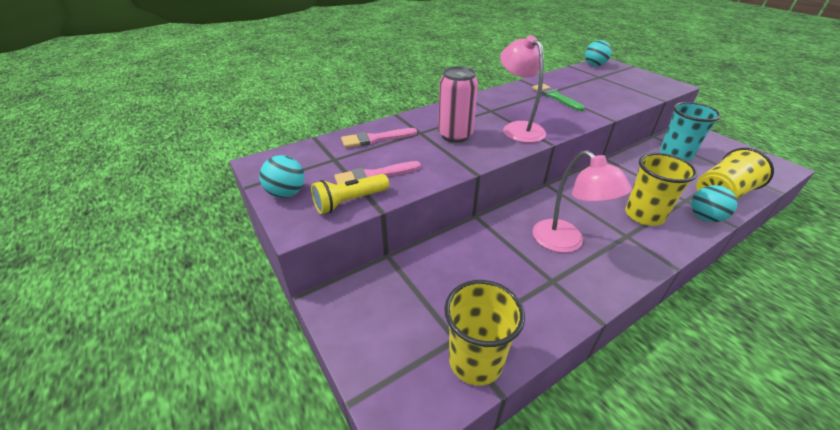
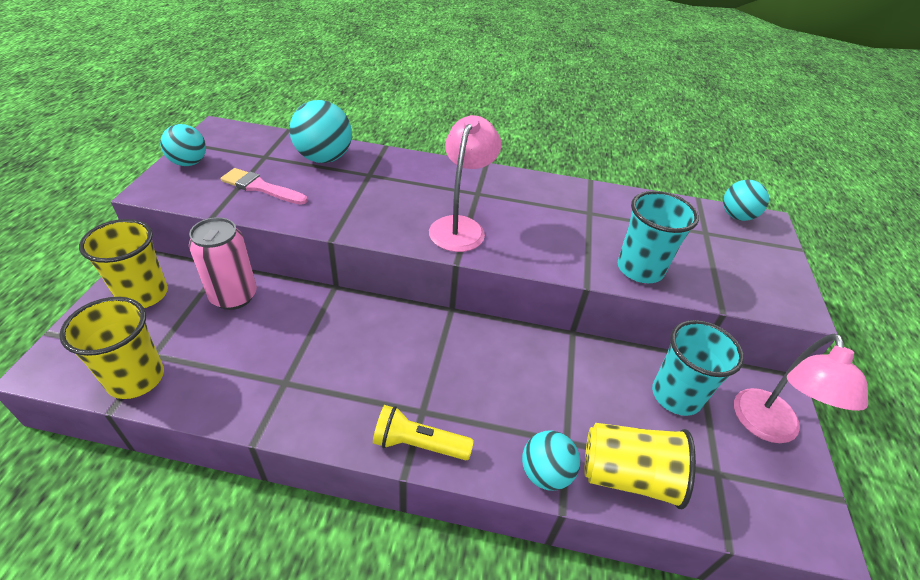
camera: 40 degrees right, 5 degrees up
(349, 202) = (208, 196): yellow flashlight -> yellow flashlight (418, 444)
(375, 139) = (324, 158): pink brush -> turquoise ball
(455, 135) = (390, 196): pink can -> pink can (234, 296)
(555, 97) = (582, 221): green brush -> none
(565, 242) = (357, 367): pink lamp -> pink lamp (767, 428)
(612, 102) = (640, 269): none -> turquoise cup
(644, 215) = (482, 412): yellow cup -> yellow cup (143, 294)

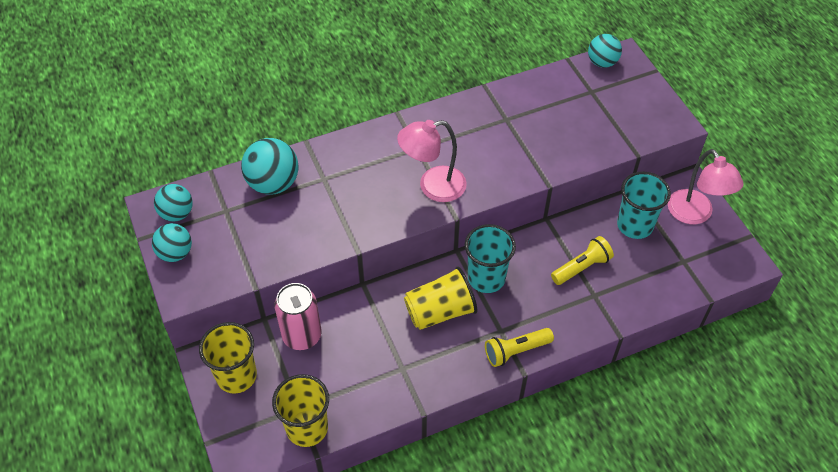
camera: 30 degrees left, 10 degrees up
(261, 187) = (259, 241): pink brush -> none
(460, 226) = (432, 186): pink lamp -> pink lamp turned 90 degrees counterclockwise
(545, 473) = (596, 321): turquoise ball -> turquoise ball (177, 213)
(574, 402) = (582, 267): none -> yellow flashlight
(628, 476) = (640, 293): yellow cup -> yellow cup (440, 311)
(640, 269) = (571, 151): turquoise cup -> turquoise cup (486, 278)

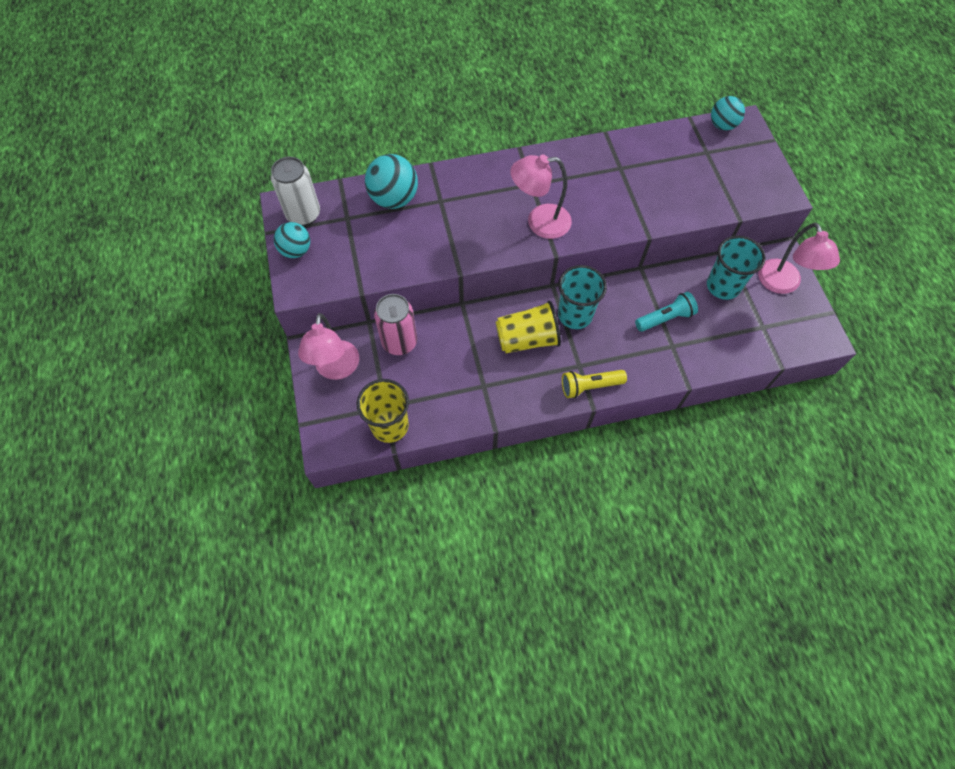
camera: 10 degrees right, 10 degrees up
(177, 213) = (303, 214): turquoise ball -> white can
(236, 376) = (336, 369): yellow cup -> pink lamp
(582, 267) = (665, 318): yellow flashlight -> turquoise flashlight

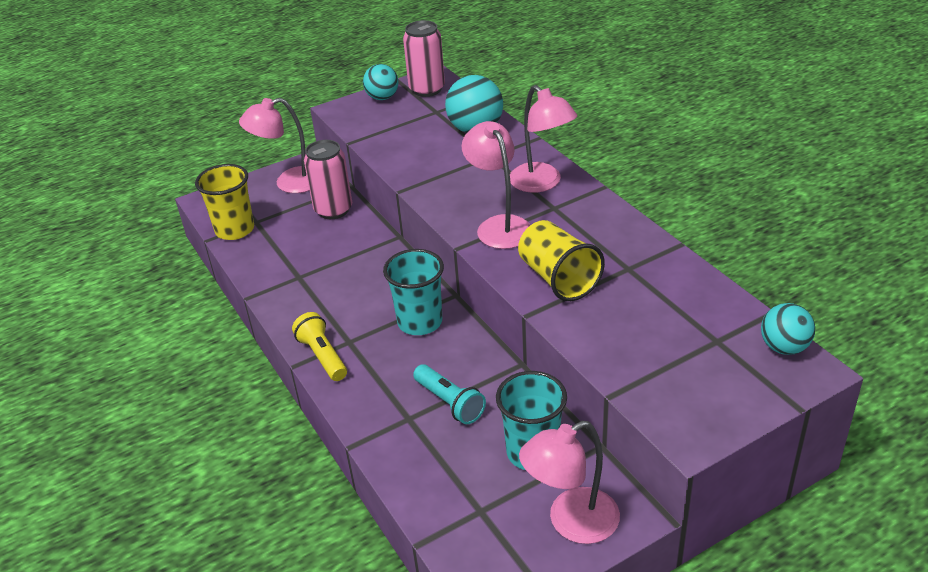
camera: 75 degrees right, 25 degrees down
(303, 214) = (427, 89): white can -> pink can
(497, 181) = (542, 183): none -> pink lamp
(527, 339) = (370, 293): yellow cup -> yellow cup (558, 278)

